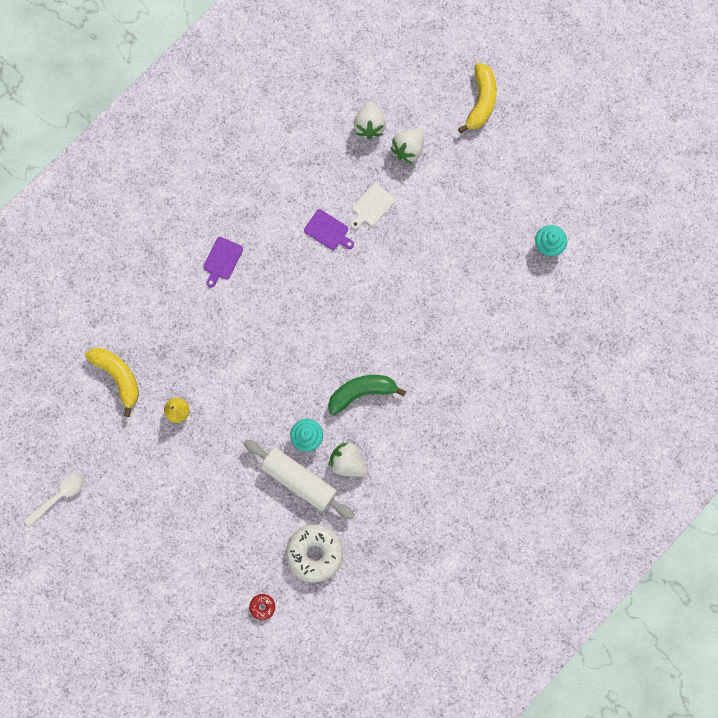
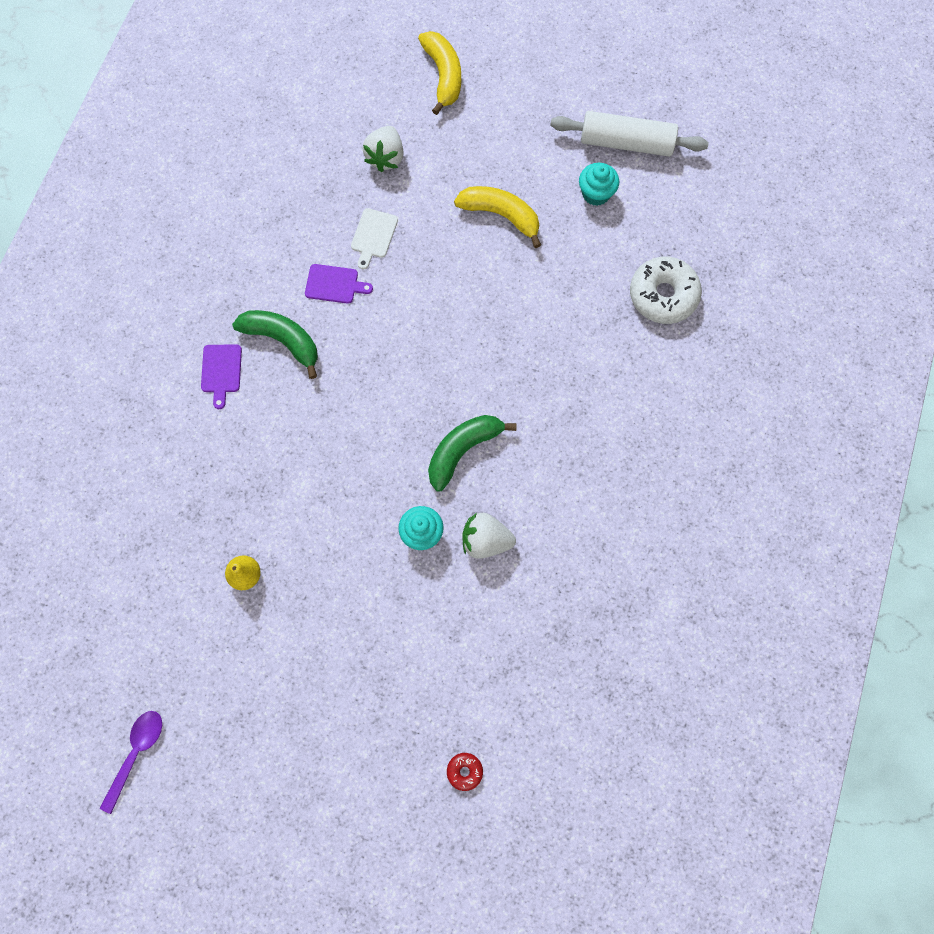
camera: 25 degrees left, 5 degrees down
(59, 496) = (136, 753): white spoon -> purple spoon
(118, 376) = (150, 566): yellow banana -> yellow banana (501, 215)
(274, 256) = (283, 340): none -> green banana
(299, 480) = (436, 589): white rolling pin -> white rolling pin (626, 143)
(314, 553) = (498, 671): white donut -> white donut (663, 295)
(369, 125) = (328, 151): white strawberry -> none

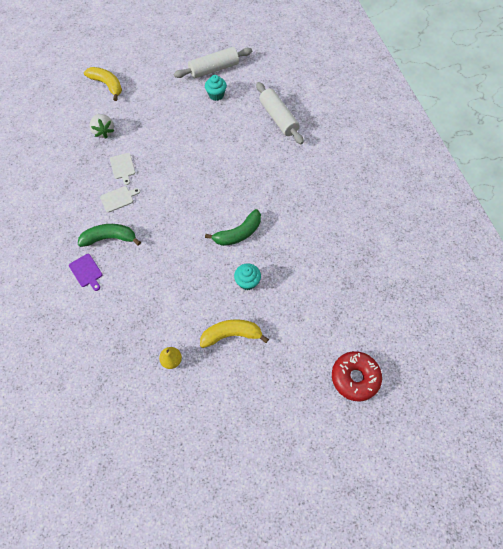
camera: 35 degrees left, 10 degrees down
(136, 753) = (177, 495): purple spoon -> none
(334, 284) = (118, 198): purple cutting board -> white cutting board
(462, 450) = (238, 233): green banana -> green banana turned 135 degrees counterclockwise
(464, 771) = (355, 377): red donut -> red donut, size x2.21
(485, 540) = (281, 266): white strawberry -> none
(501, 215) = (179, 126): yellow banana -> yellow banana (231, 335)
(663, 295) = (278, 118): white donut -> white rolling pin

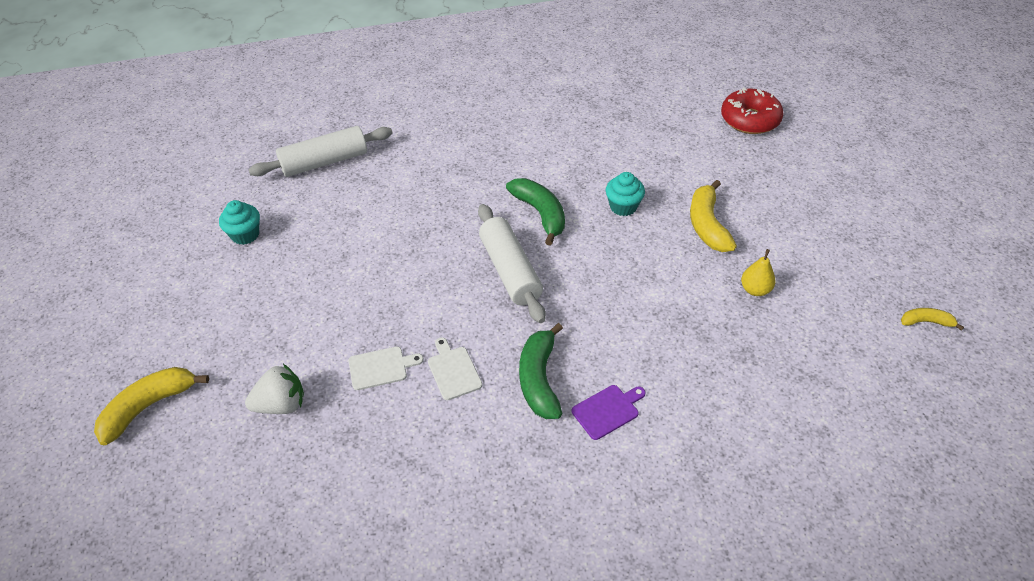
camera: 85 degrees left, 15 degrees down
(139, 474) = (926, 322): none -> yellow banana
(214, 69) = (179, 237): white rolling pin -> white rolling pin (510, 271)

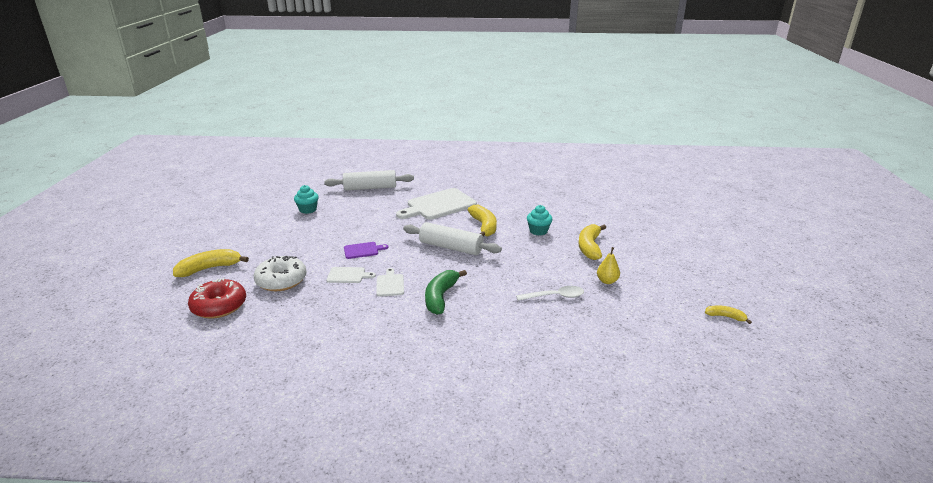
camera: 15 degrees right, 20 degrees down
(281, 404) = (281, 280): white strawberry -> white donut
(452, 180) = (438, 205): none -> white cutting board
(510, 271) = (451, 247): white rolling pin -> white rolling pin turned 60 degrees counterclockwise
(540, 213) = (484, 226): green banana -> yellow banana
(607, 410) = (476, 319): purple cutting board -> purple cutting board (363, 250)
(697, 338) = (555, 296): none -> white spoon
(750, 119) = (643, 205): red donut -> red donut (219, 306)

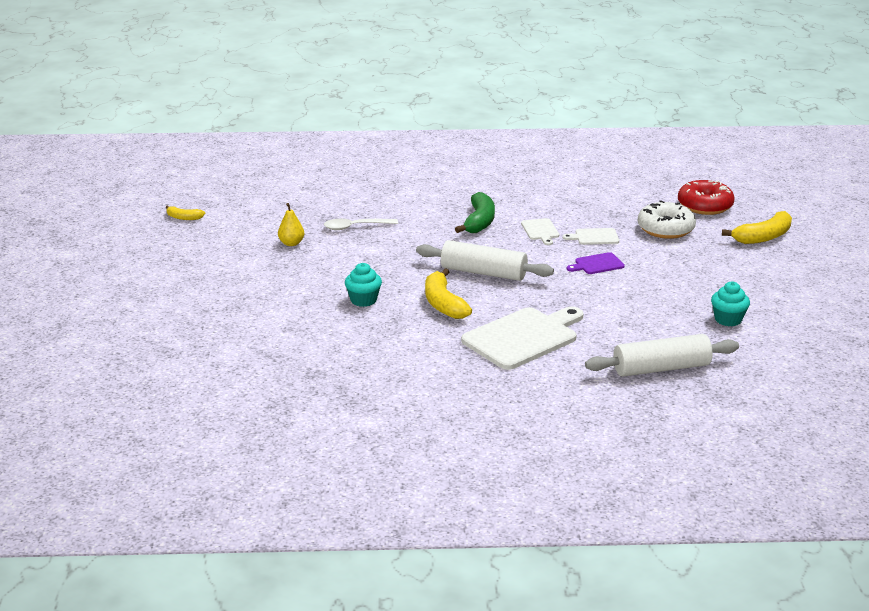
camera: 175 degrees right, 0 degrees up
(589, 247) = (297, 281): yellow banana -> none

